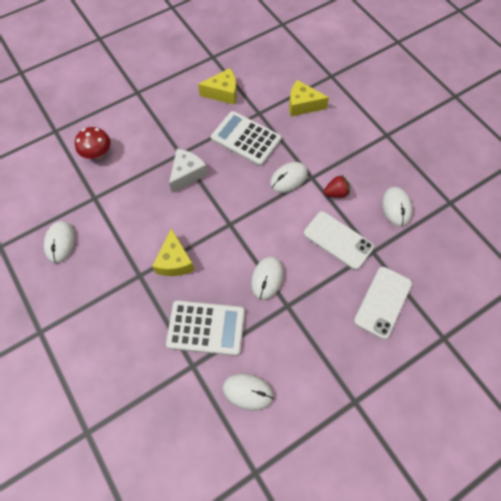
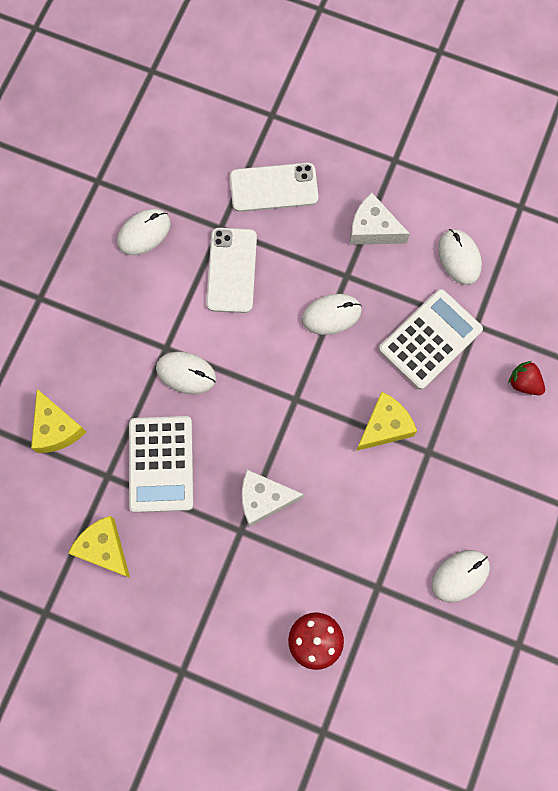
camera: 125 degrees left, 10 degrees up
(206, 328) = (430, 339): white calculator -> white calculator turned 75 degrees clockwise
(310, 346) = (373, 229): none -> white cheese
(336, 193) = (169, 308): red strawberry -> red strawberry (524, 383)

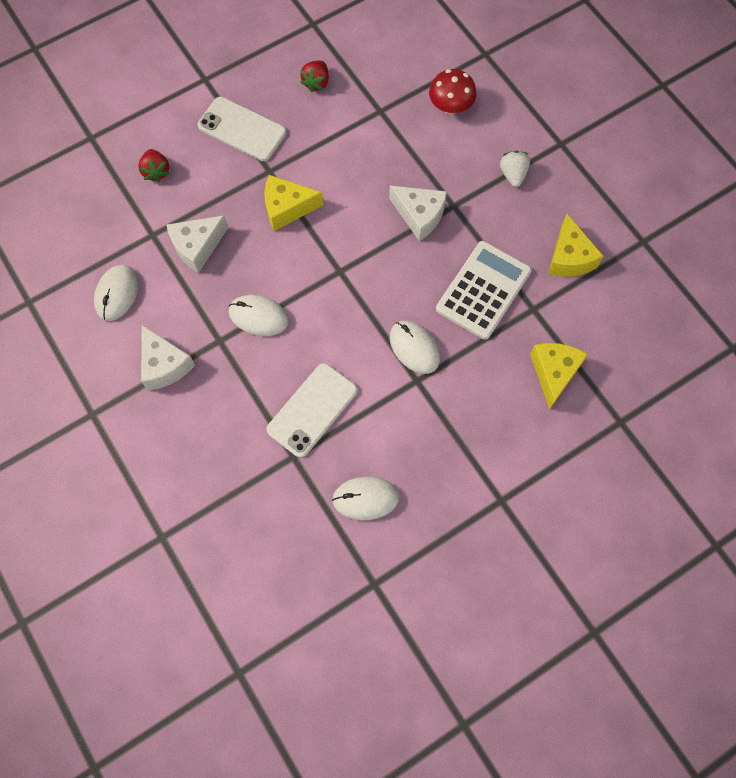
camera: 145 degrees left, 5 degrees down
(207, 602) = (513, 174): none -> white strawberry
(274, 188) = (217, 461): white phone -> white phone (242, 129)
(430, 339) = (197, 247): white calculator -> white cheese
(460, 576) = (316, 83): white mouse -> red strawberry

